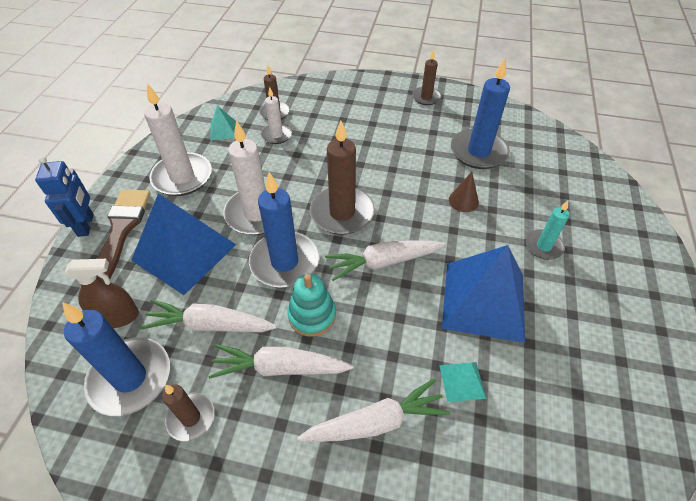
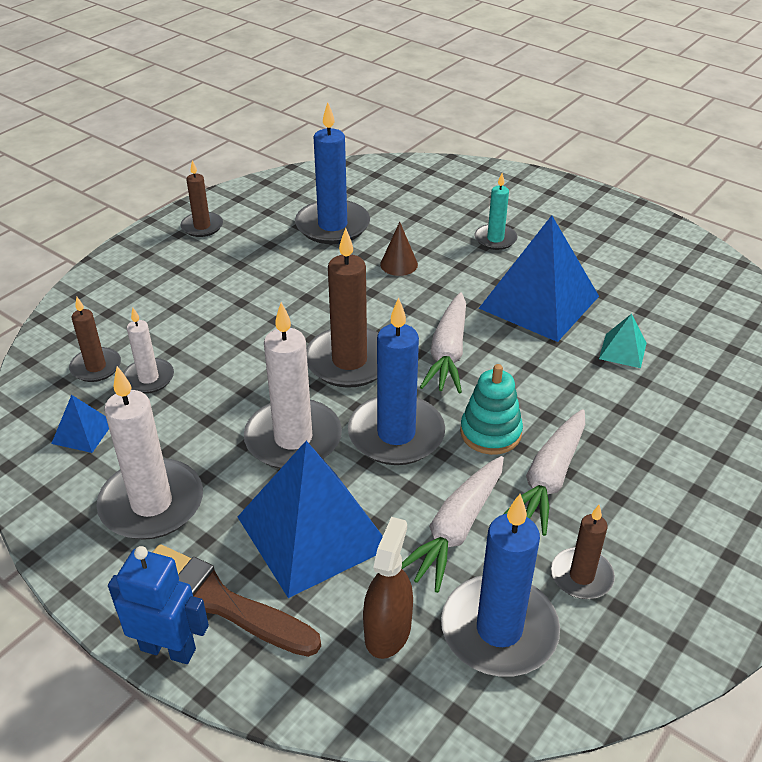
camera: 65 degrees left, 10 degrees down
(223, 130) = (83, 432): turquoise pyramid -> blue pyramid
(375, 422) = (643, 424): white carrot -> none

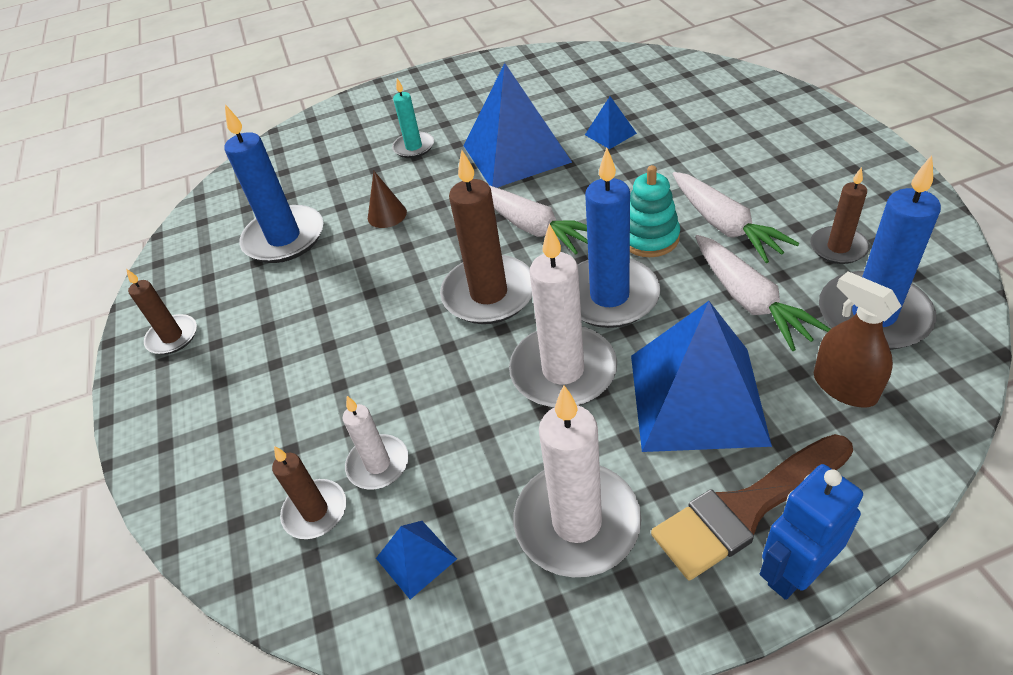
camera: 50 degrees left, 5 degrees up
(622, 350) = (610, 134): turquoise pyramid -> blue pyramid

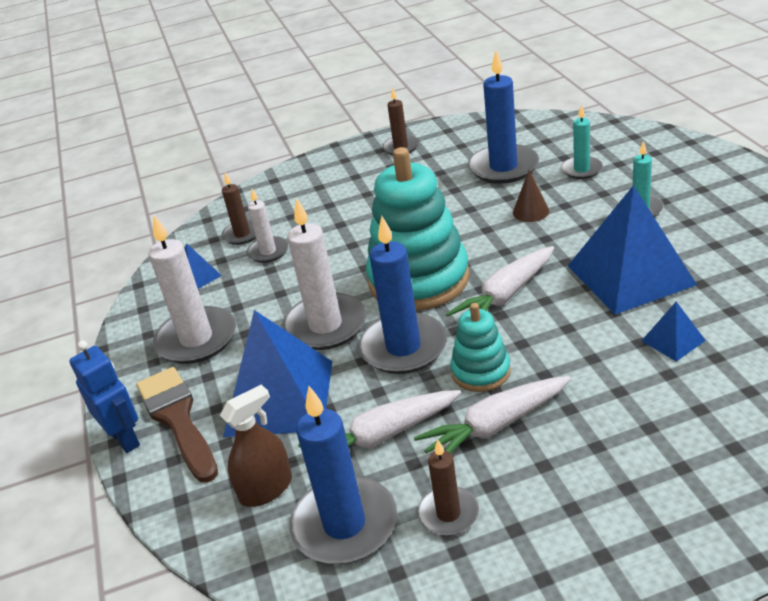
camera: 90 degrees right, 10 degrees down
(323, 182) = (581, 169): none -> turquoise candle
(489, 294) = (419, 280): brown candle -> turquoise stacking toy

